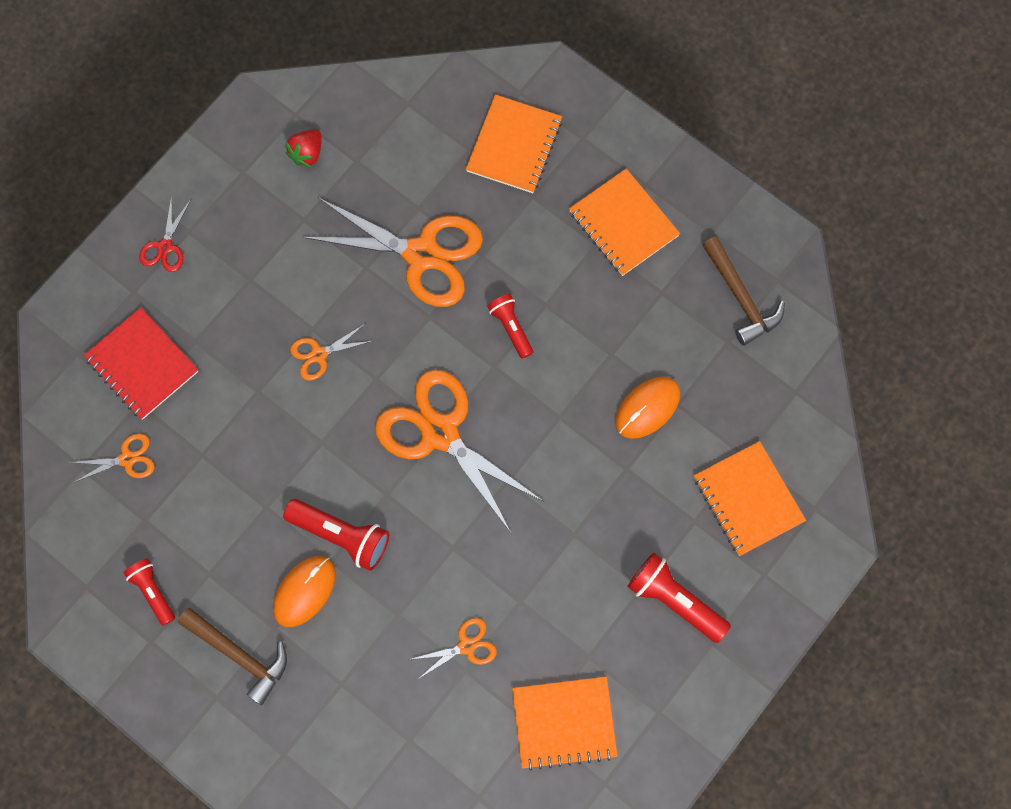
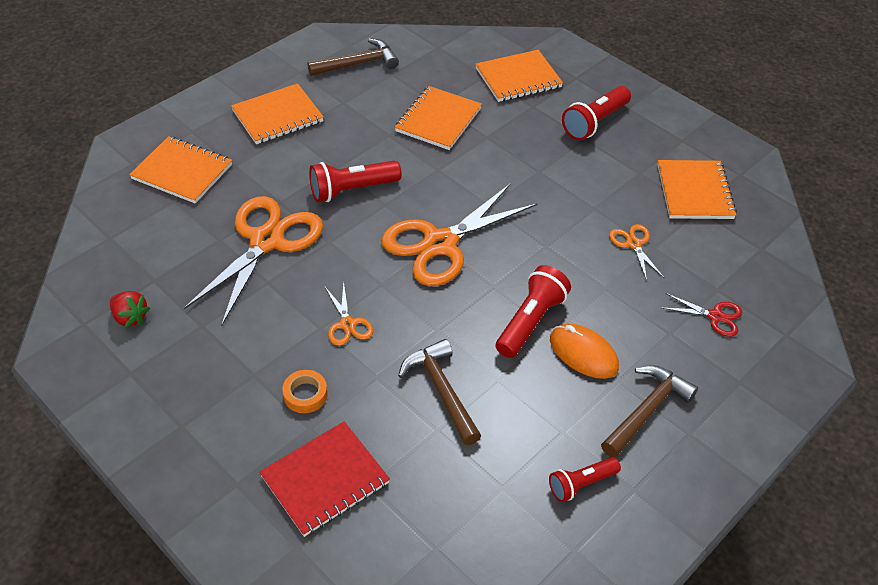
camera: 85 degrees left, 25 degrees down
(127, 459) = (432, 500): orange scissors -> none
(165, 247) = (192, 449): red scissors -> red scissors (715, 316)
(231, 331) = (305, 394): none -> orange tape
(246, 455) = (441, 391): none -> brown hammer
(511, 328) = (352, 190): red flashlight -> red flashlight, size x1.57
(647, 408) = (438, 120): orange mouse -> orange notebook

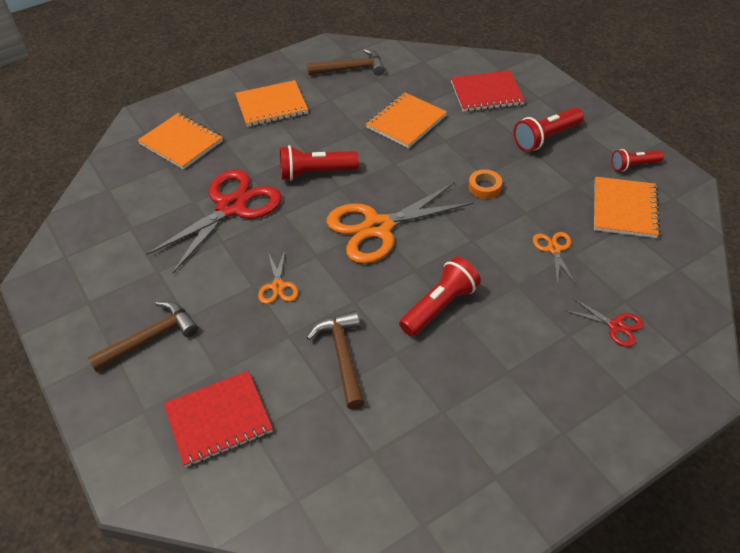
camera: 15 degrees right, 0 degrees up
(130, 317) = (103, 256): red strawberry -> none
(266, 241) = (231, 207): orange scissors -> red scissors
(305, 394) = (224, 342): orange tape -> orange tape (484, 187)
(518, 78) = (486, 93): orange notebook -> red notebook
(581, 484) = (446, 463): red flashlight -> red flashlight (633, 165)
(583, 353) = (480, 342): orange mouse -> none
(646, 410) = (526, 404): brown hammer -> brown hammer (150, 338)

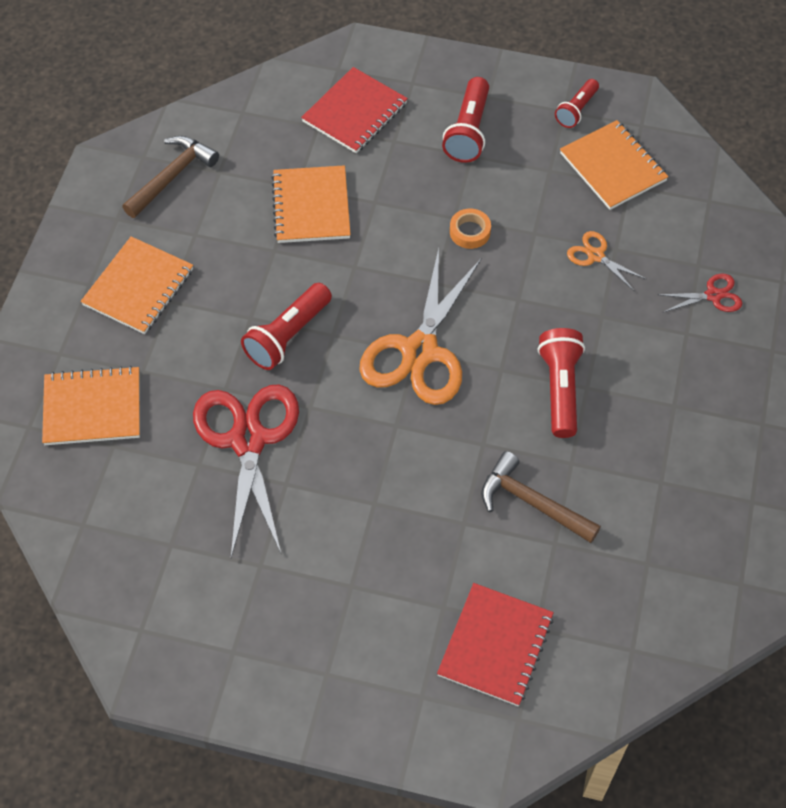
camera: 45 degrees left, 10 degrees up
(150, 338) = (341, 632): brown hammer -> none
(278, 286) = (398, 485): orange scissors -> none

